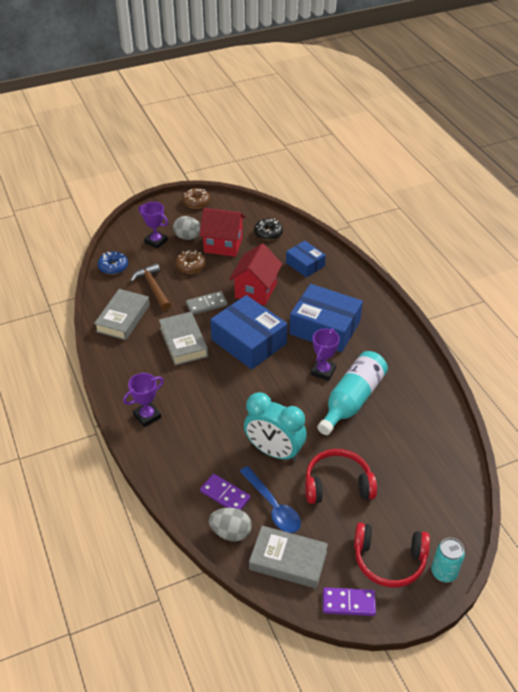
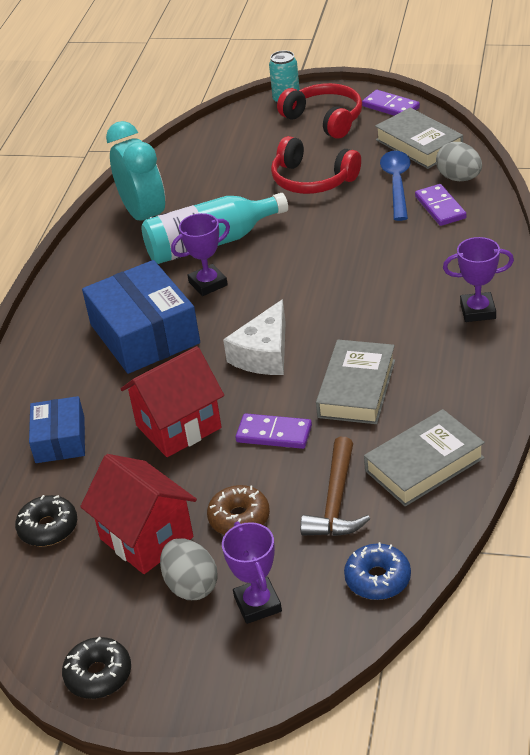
camera: 140 degrees left, 5 degrees down
(196, 202) = (98, 675): brown donut -> black donut
(206, 304) = (274, 434): grey domino -> purple domino
(249, 342) = (264, 354): blue box -> white cheese
(274, 451) = (351, 226): turquoise clock -> turquoise clock (144, 216)

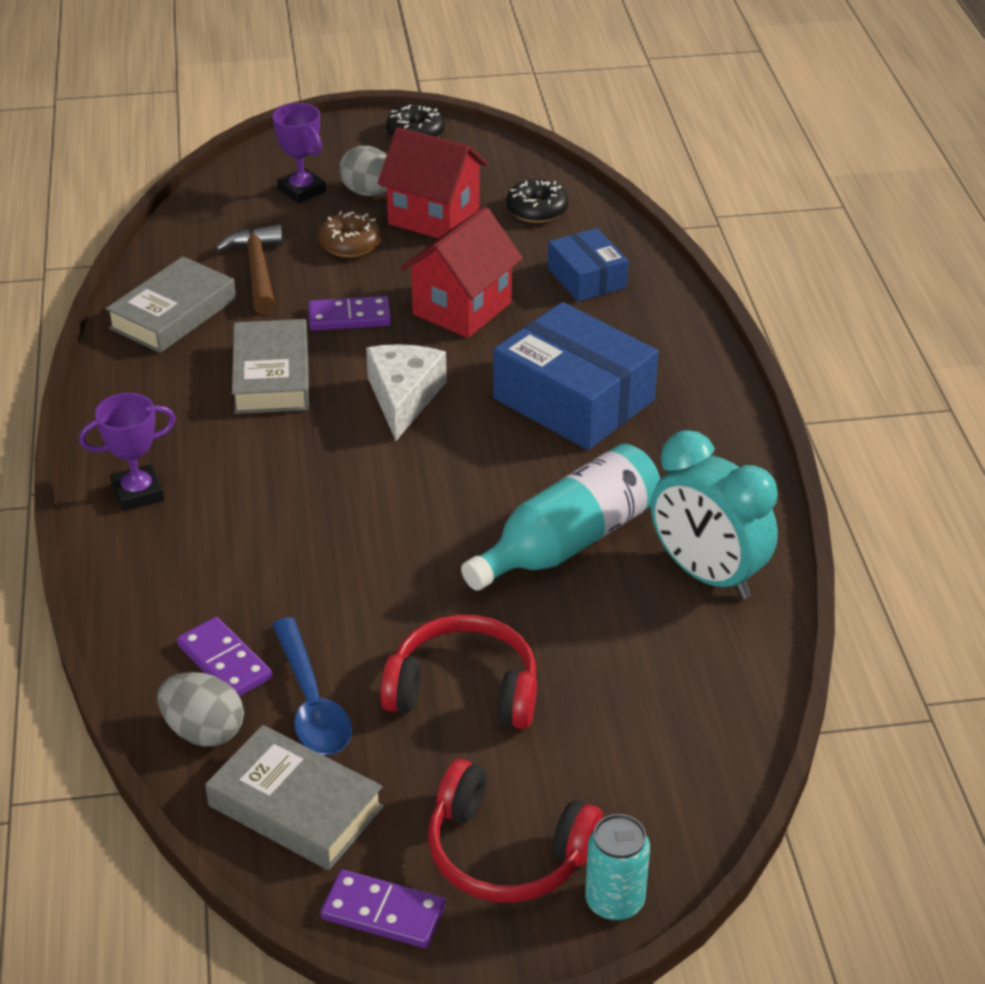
camera: 155 degrees right, 0 degrees up
(208, 284) = (532, 478): purple trophy -> none
(377, 579) = (197, 221): blue donut -> none

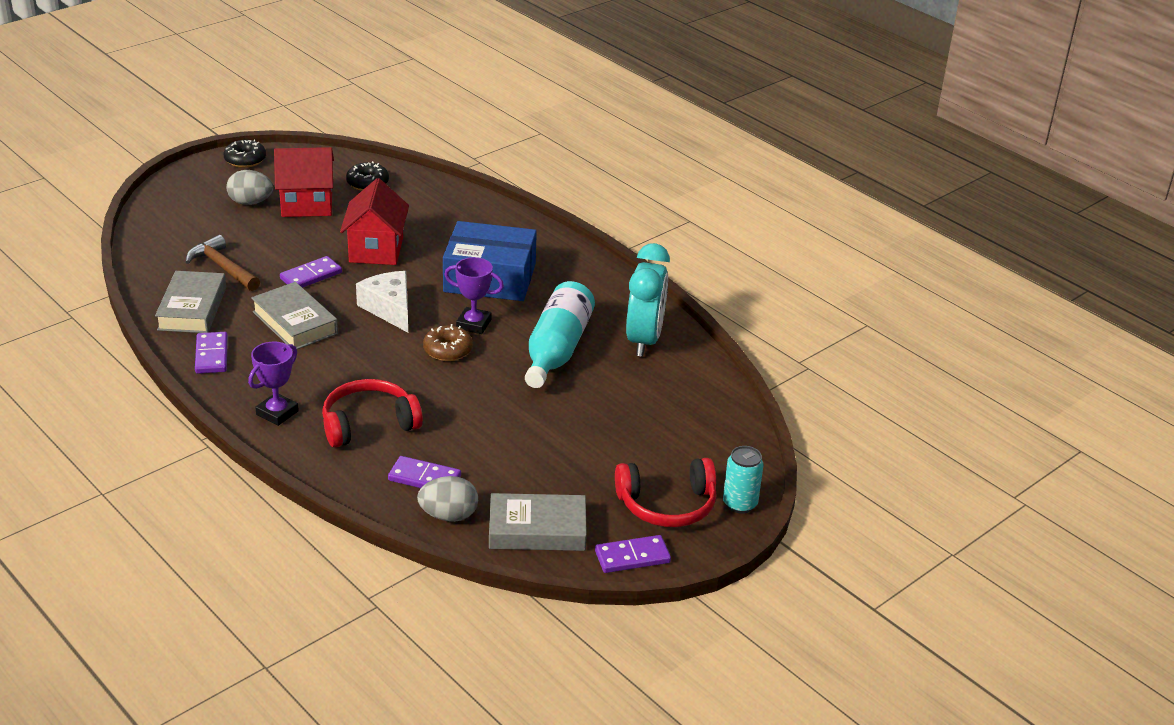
camera: 35 degrees left, 5 degrees down
(137, 384) = (211, 355): none -> purple domino
(302, 190) = (203, 213): purple trophy -> purple trophy (473, 324)
(311, 703) = (495, 478): blue spoon -> none
(350, 244) = (268, 235): brown donut -> brown donut (448, 350)
(464, 690) = (572, 441): red headphones -> red headphones (368, 424)
(587, 278) = (434, 212): blue box -> none
(707, 575) = (644, 340): turquoise clock -> turquoise clock turned 90 degrees counterclockwise

